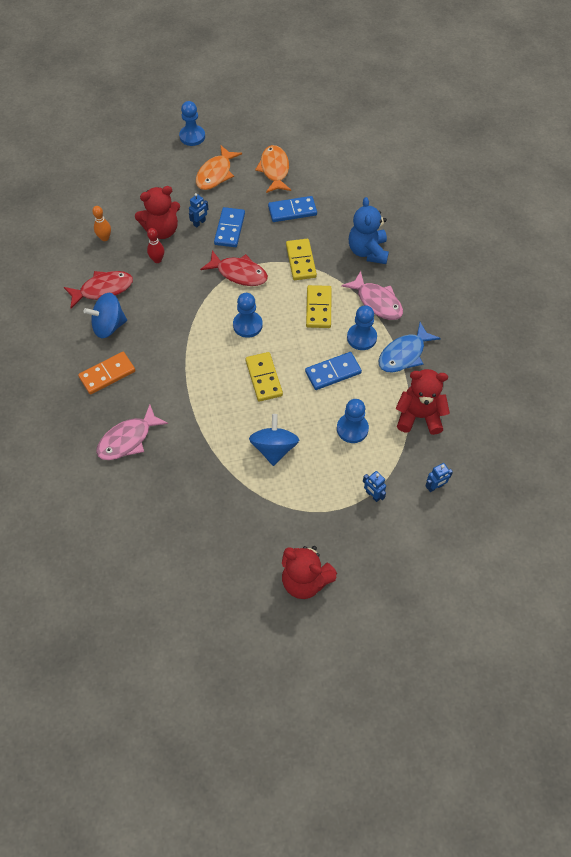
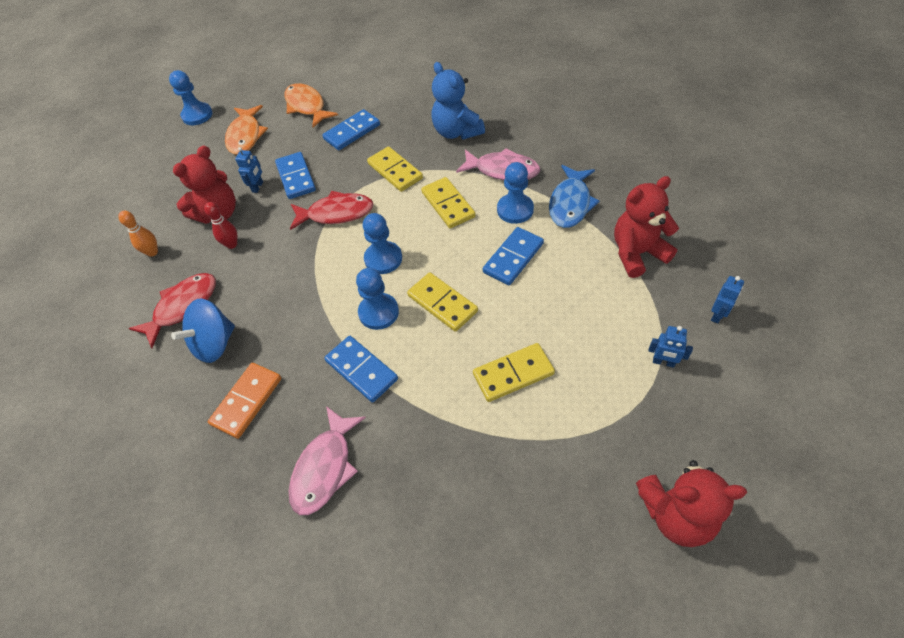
camera: 25 degrees left, 5 degrees down
(185, 393) = (361, 370): none -> blue domino
(274, 448) = (513, 374): blue spinning top -> yellow domino
(352, 429) = (581, 304): blue pawn -> blue pawn (378, 312)

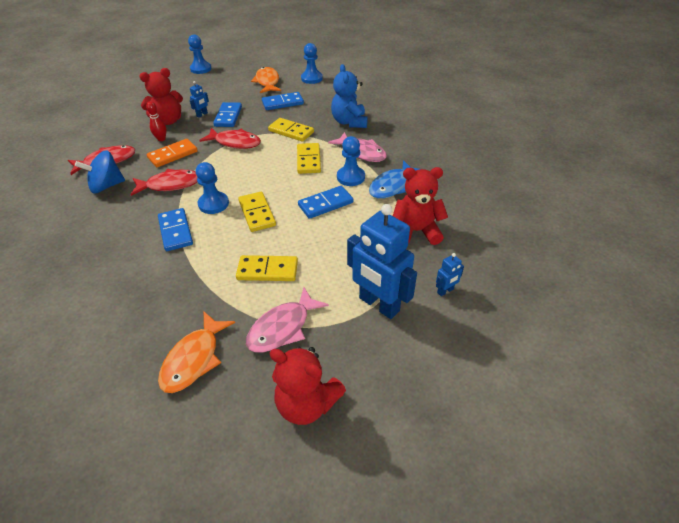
camera: 20 degrees right, 10 degrees down
(152, 252) = (116, 129): orange bowling pin -> none
(245, 136) = (218, 87): orange fish -> orange fish (194, 359)
(247, 401) = (97, 222): orange domino -> orange domino (173, 155)
(300, 308) = (170, 185): none -> red fish
(325, 467) = (108, 275): pink fish -> pink fish (282, 327)
(383, 259) = (242, 176): blue pawn -> blue pawn (311, 78)
(395, 171) = (291, 131): yellow domino -> yellow domino turned 45 degrees counterclockwise
(663, 362) = (378, 304): blue robot -> blue robot, size x2.34

